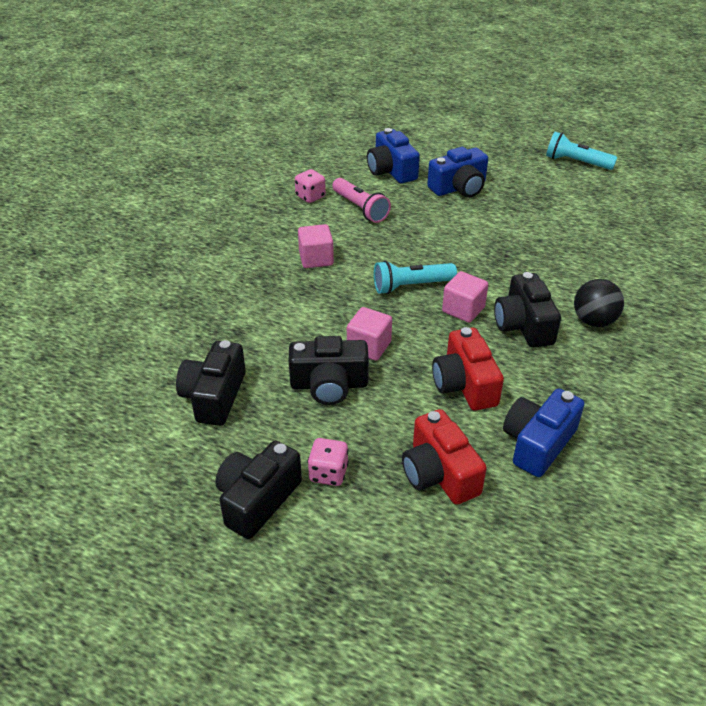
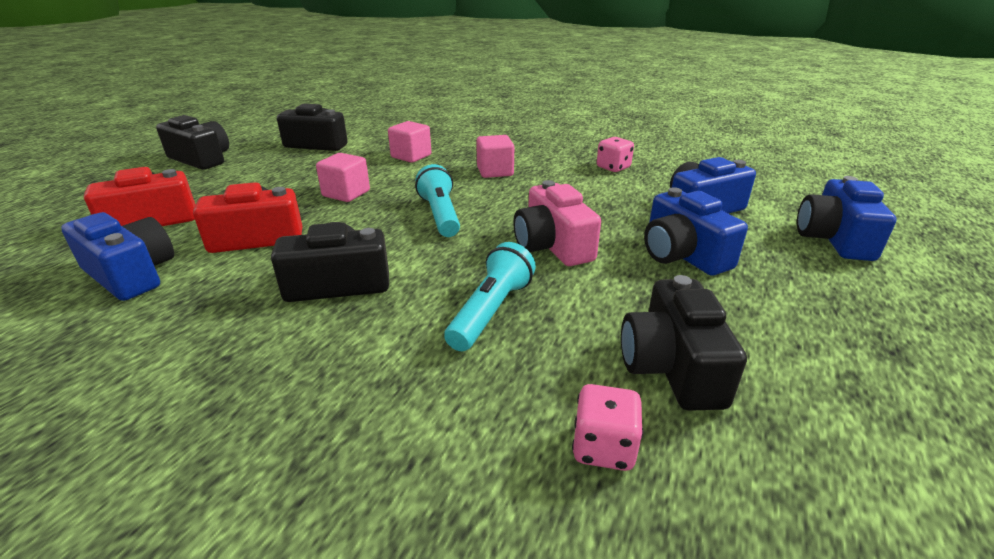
camera: 90 degrees right, 10 degrees down
(328, 473) = (202, 179): pink dice -> pink dice (603, 447)
(329, 385) = (304, 178): black camera -> black camera (671, 367)
(360, 208) = (597, 191): pink flashlight -> none
(431, 136) = (834, 239): none -> blue camera
(455, 234) = (552, 246): none -> pink camera
(463, 309) = (386, 243): pink cube -> pink cube (411, 156)
(576, 162) = (886, 406): turquoise flashlight -> turquoise flashlight (491, 311)
(593, 321) = (319, 349): black ball -> none

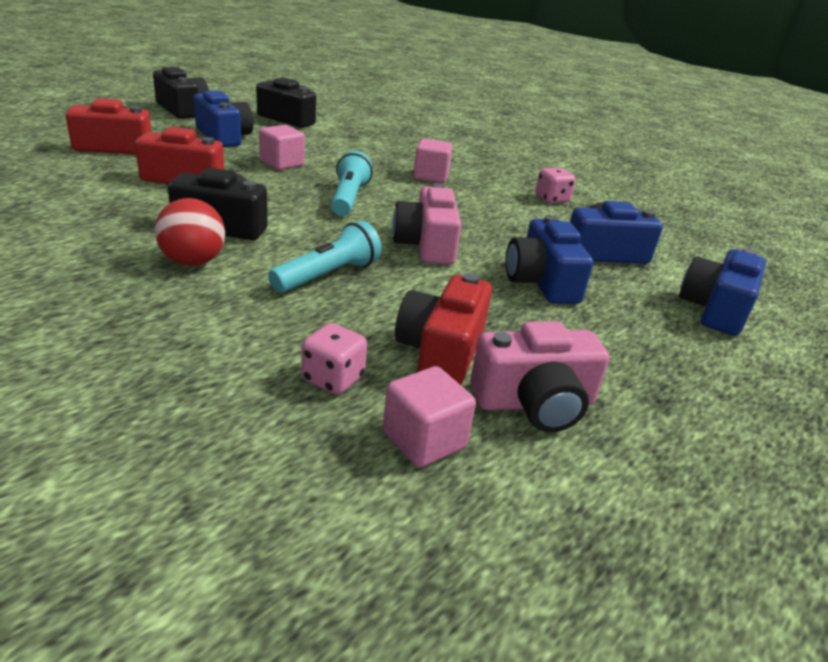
camera: 15 degrees right, 0 degrees up
(131, 274) = (77, 181): blue camera -> blue camera (224, 137)
(337, 341) = (193, 261): none -> red ball
(411, 156) = (364, 147): pink cube -> pink cube (424, 440)
(671, 367) = (441, 351): black camera -> red camera
(806, 399) = (534, 403): none -> pink camera

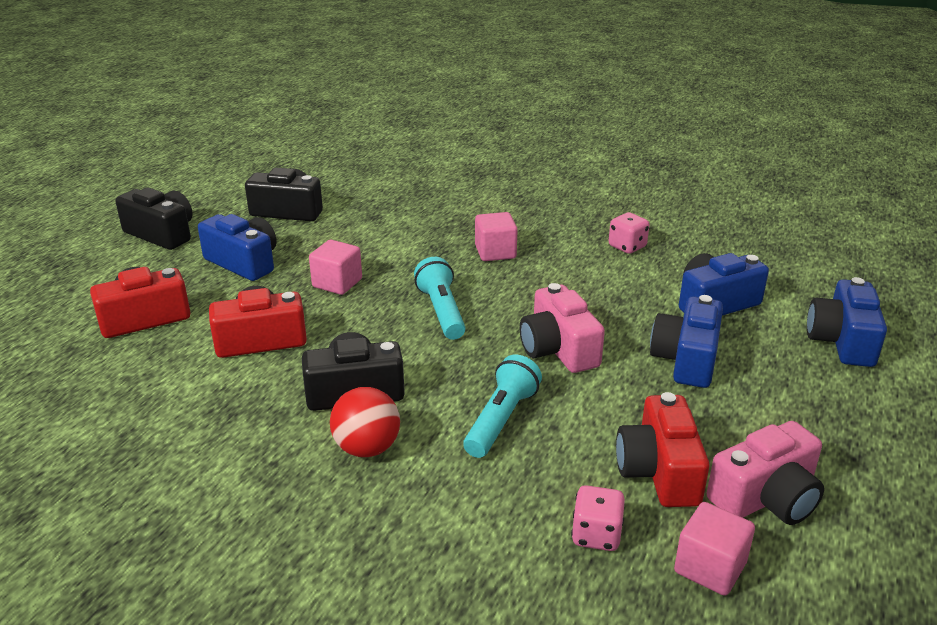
camera: 15 degrees left, 0 degrees up
(541, 282) = (686, 359): blue camera -> blue camera turned 45 degrees clockwise

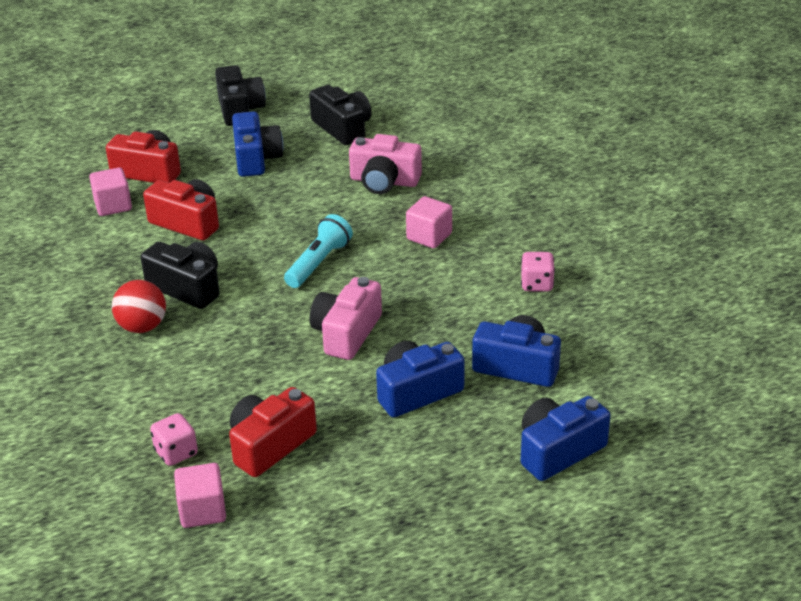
camera: 45 degrees right, 5 degrees up
(337, 283) = (288, 205): pink cube -> pink cube (113, 205)
(501, 420) = (236, 356): turquoise flashlight -> none
(766, 498) = (301, 502): pink camera -> pink camera (384, 181)

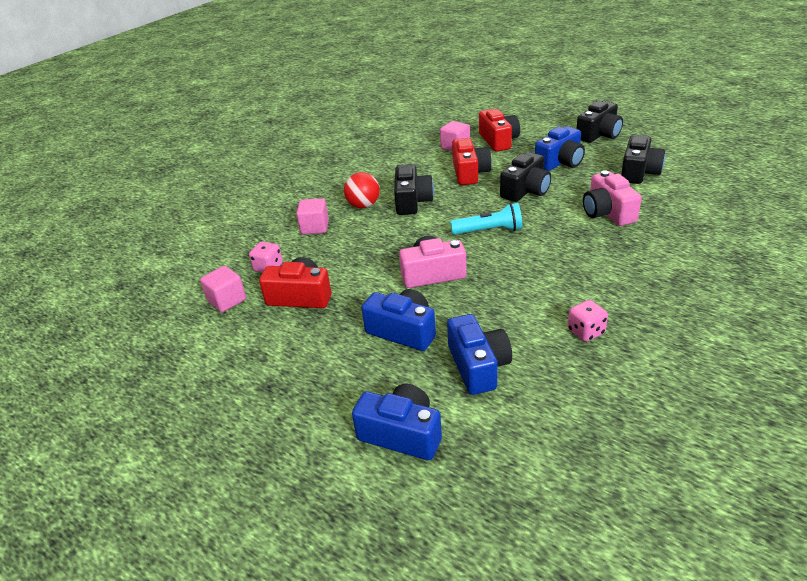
camera: 60 degrees right, 0 degrees up
(278, 205) = (526, 190): none -> black camera
(429, 236) = (574, 258): pink cube -> pink cube (315, 227)

